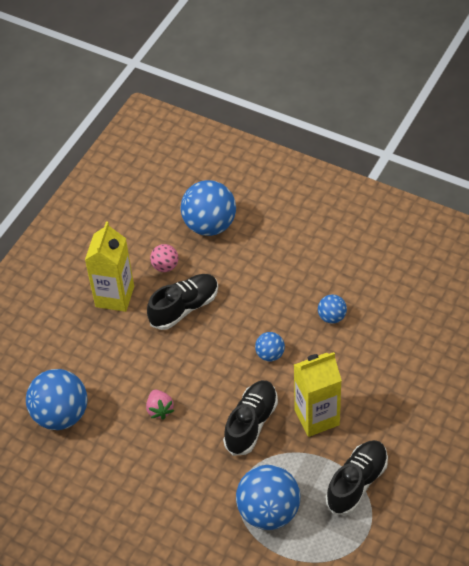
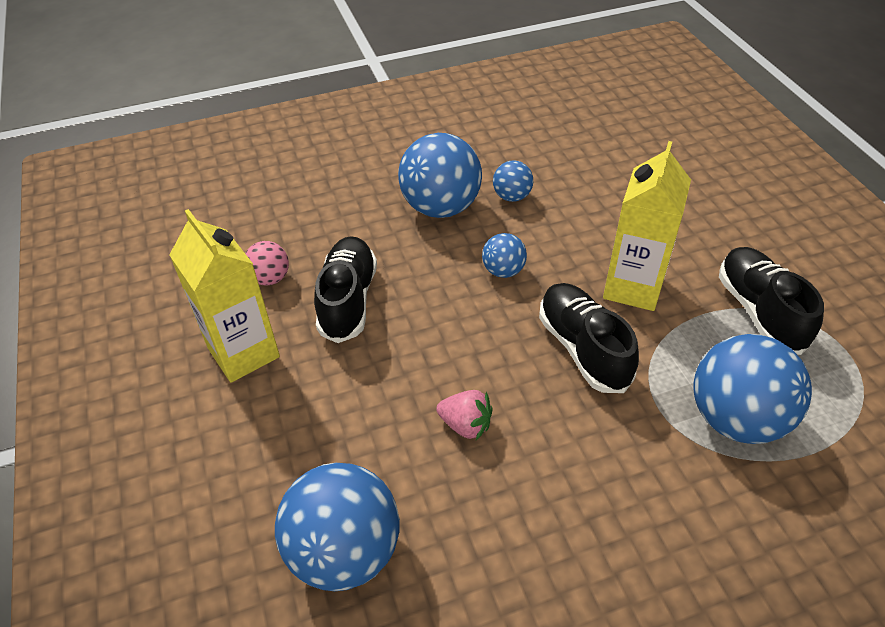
camera: 50 degrees left, 5 degrees down
(209, 225) = (272, 209): blue ball -> blue ball (441, 207)

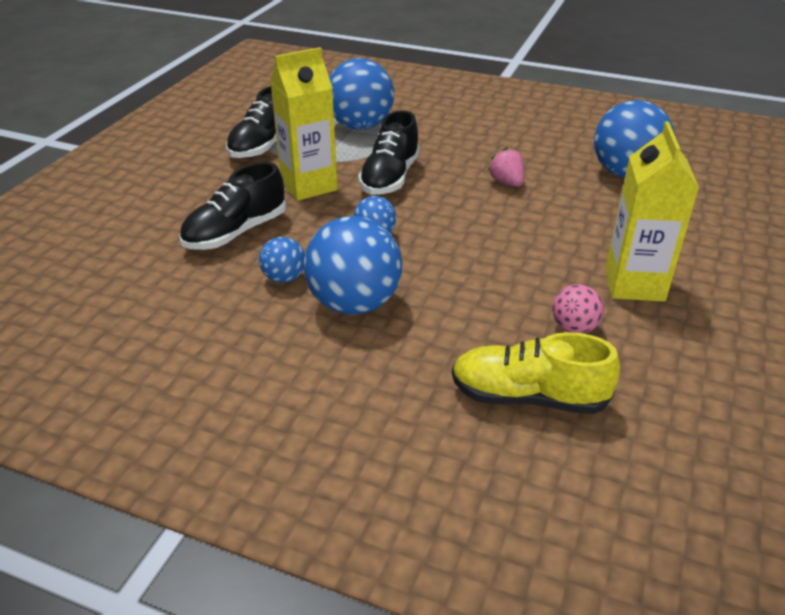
camera: 140 degrees left, 10 degrees down
(268, 213) = (528, 397): none -> yellow shoe
(348, 300) = (517, 277): black shoe -> black shoe (236, 233)

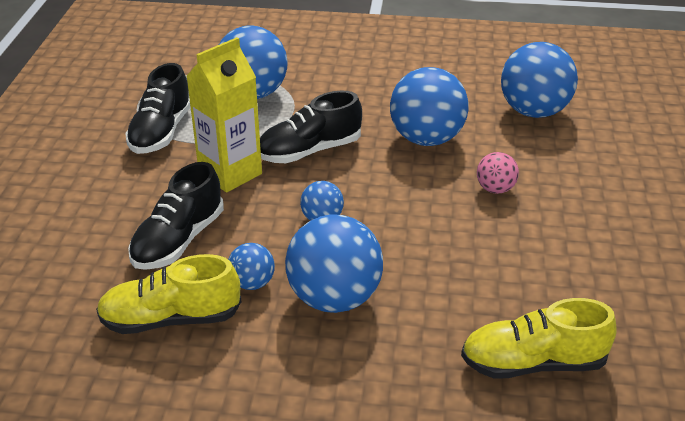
camera: 15 degrees left, 0 degrees up
(196, 295) = (171, 319): none -> yellow shoe
(390, 178) = (309, 151): black shoe -> black shoe turned 60 degrees clockwise
(507, 182) = (426, 139): pink strawberry -> blue ball
(574, 328) = (546, 285): pink ball -> pink ball (495, 189)
(634, 284) = (583, 230): yellow carton -> none

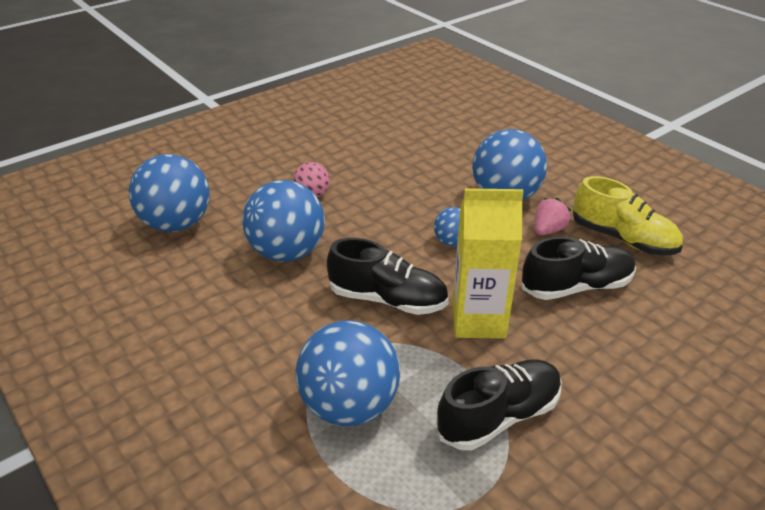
camera: 135 degrees left, 0 degrees up
(252, 283) = (548, 230): blue ball -> pink strawberry
(533, 363) = (443, 126): yellow shoe -> none

